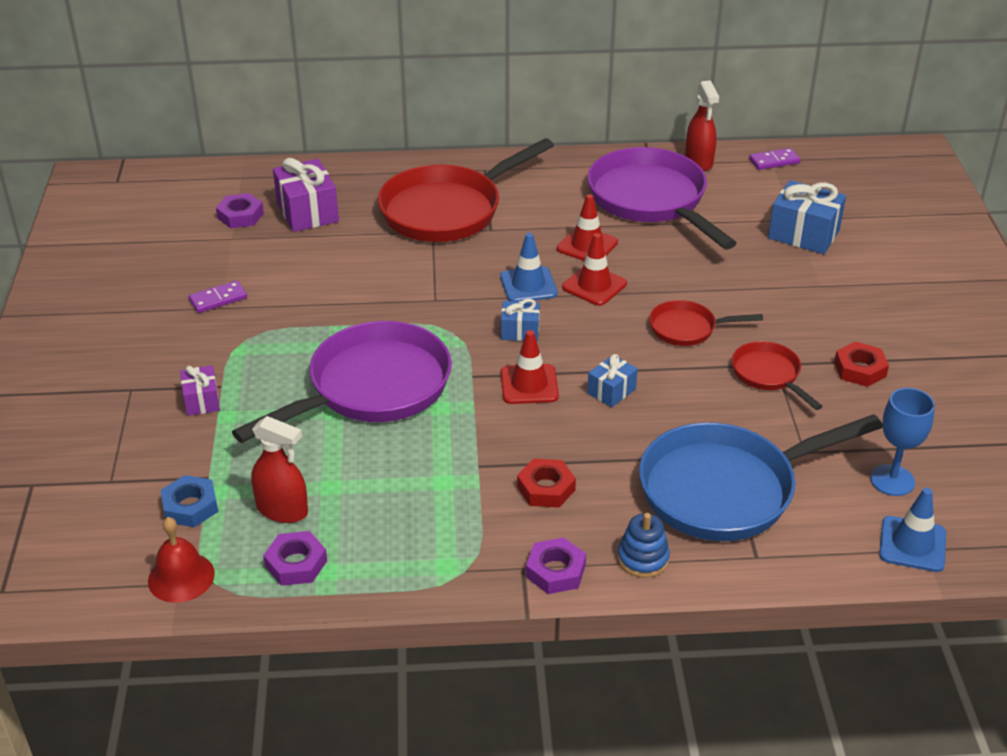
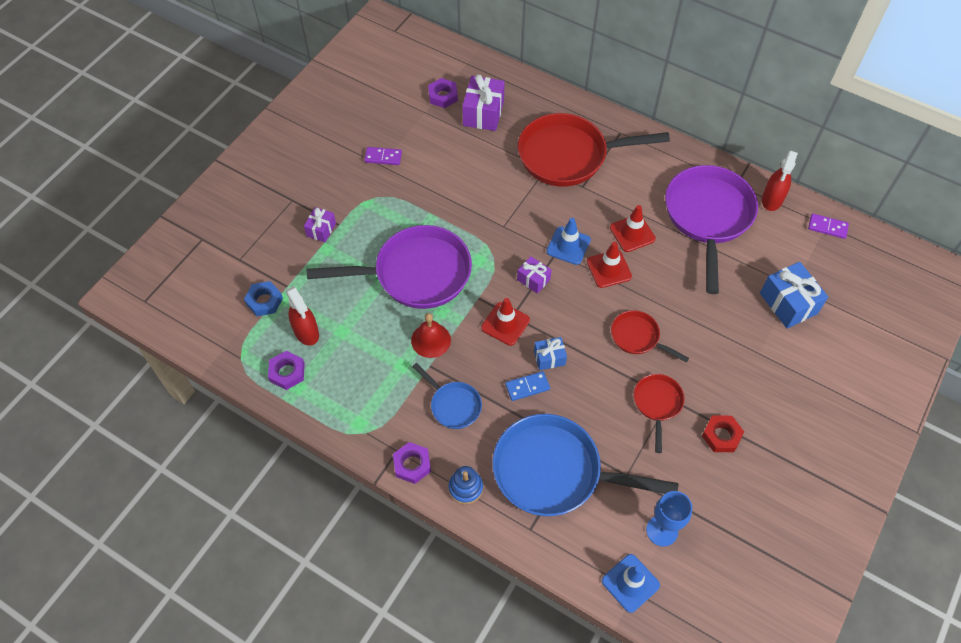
camera: 35 degrees right, 20 degrees up
(181, 577) = (228, 345): red bell -> red bell (431, 340)
(520, 331) = (533, 279): blue gift -> purple gift
(546, 488) = (453, 405): red nut -> blue pan
(614, 429) = (527, 387): none -> blue domino

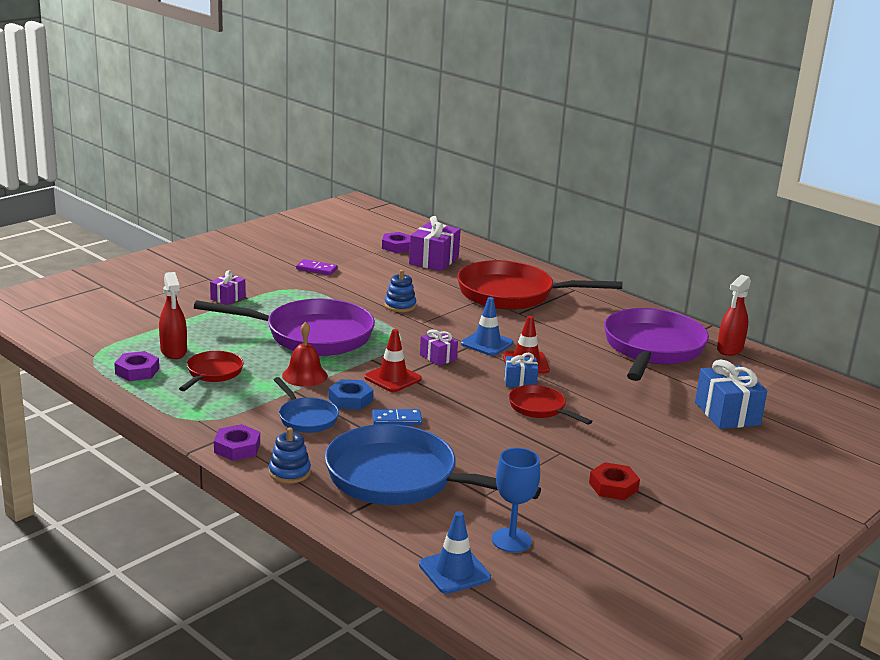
camera: 10 degrees right, 35 degrees down
(264, 301) = (142, 328): blue nut -> blue nut (350, 399)
(476, 202) = (400, 306): none -> blue stacking toy
(549, 358) = (431, 406): blue gift -> blue gift (520, 381)
(632, 233) = (562, 346): red traffic cone -> none
(657, 404) = (544, 454): red pan -> red pan (213, 373)
(827, 227) = (789, 374): purple domino -> none

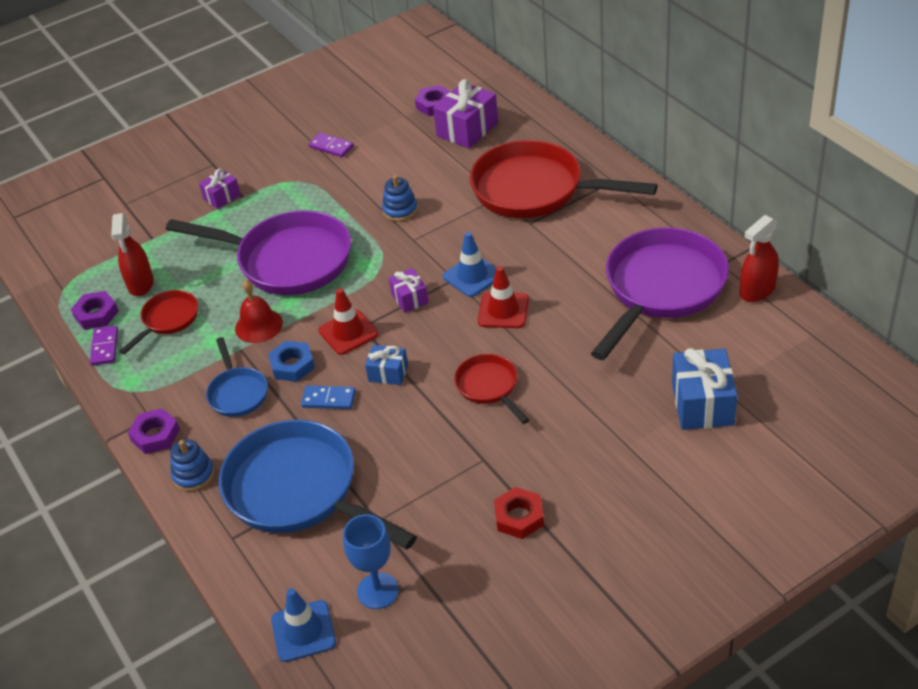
camera: 20 degrees right, 20 degrees up
(156, 392) = (105, 347): none -> purple domino
(520, 381) = (484, 341): blue gift -> blue gift (388, 373)

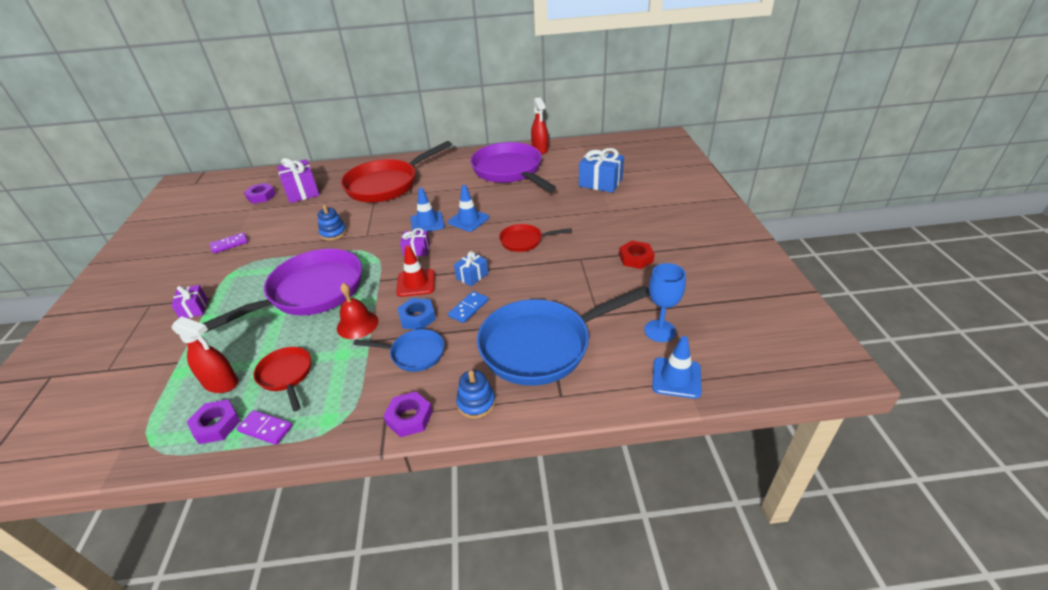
camera: 65 degrees left, 5 degrees down
(503, 310) = (468, 220): red traffic cone -> blue traffic cone

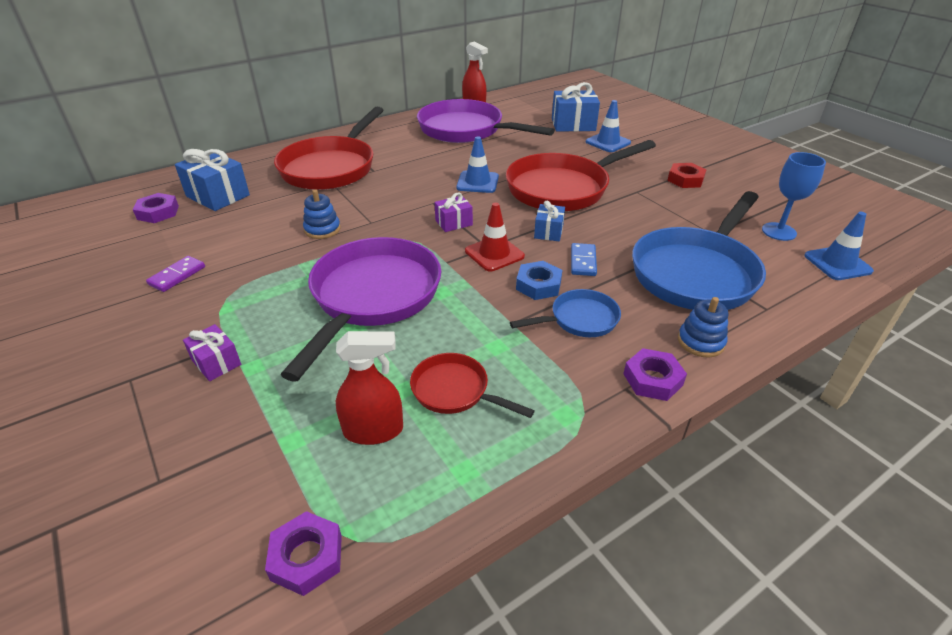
camera: 30 degrees left, 0 degrees up
(216, 425) = (429, 477): purple nut -> purple nut (307, 557)
(266, 428) = (501, 454): purple domino -> none
(302, 192) = (218, 196): purple gift -> blue gift
(357, 324) = (476, 312): red bell -> none
(427, 223) = (432, 194): blue traffic cone -> blue traffic cone (608, 142)
(524, 241) = (562, 188): red pan -> red pan, size x2.03

